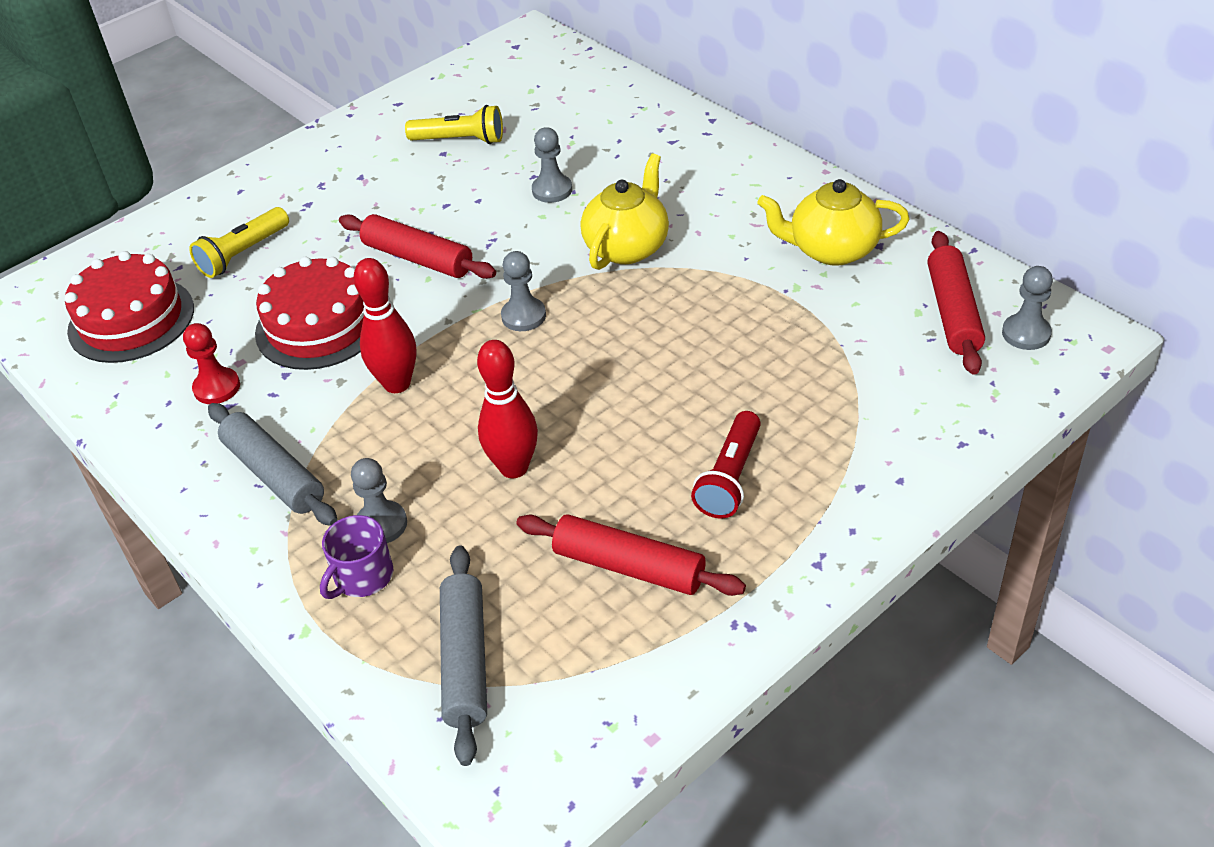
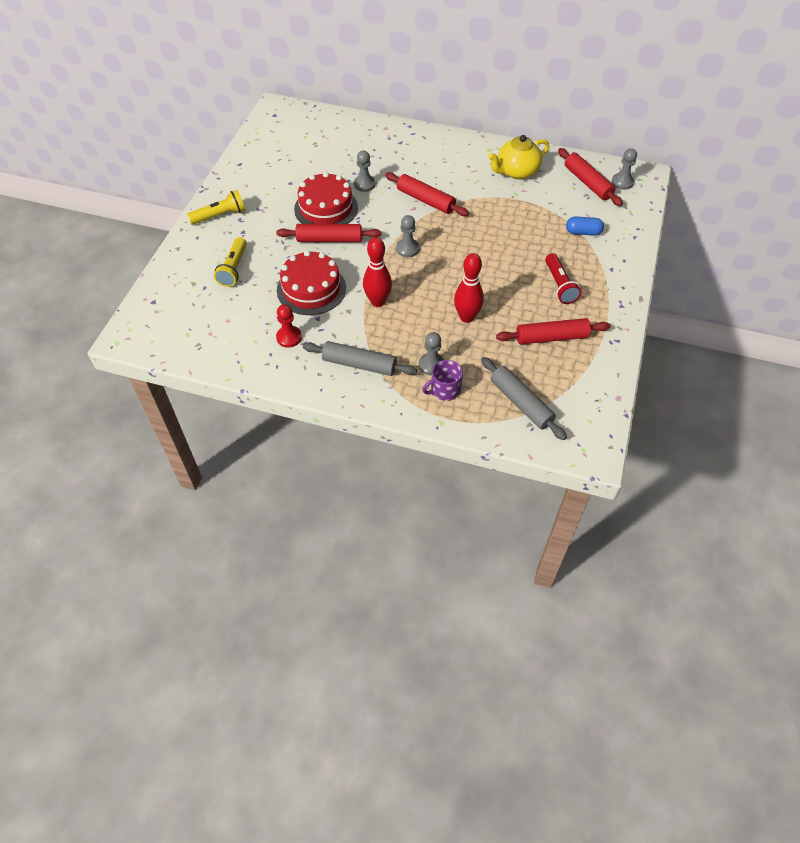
camera: 35 degrees left, 10 degrees up
(131, 319) = (206, 322): red cake -> red cake (326, 208)
(362, 576) = (444, 389): purple mug -> purple mug turned 60 degrees clockwise
(460, 140) = (293, 173): yellow flashlight -> yellow flashlight (220, 215)
(627, 247) = (425, 200): yellow teapot -> red rolling pin
(862, 398) = (583, 232): none -> blue capsule

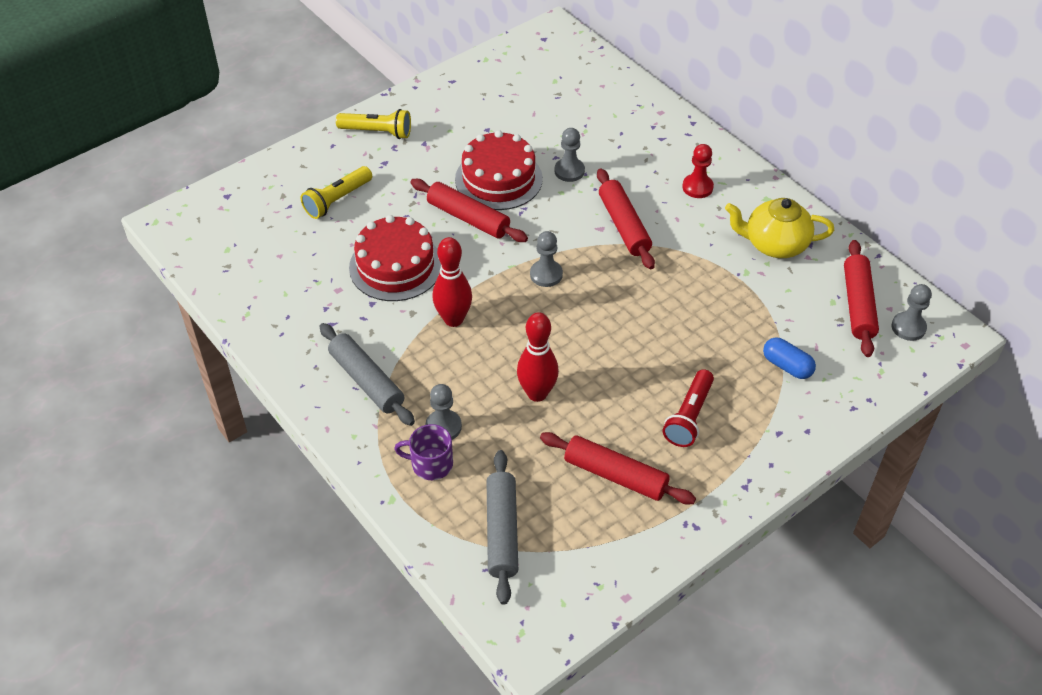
camera: 35 degrees right, 5 degrees down
(289, 337) = (322, 308): red pawn -> red pawn (697, 187)

